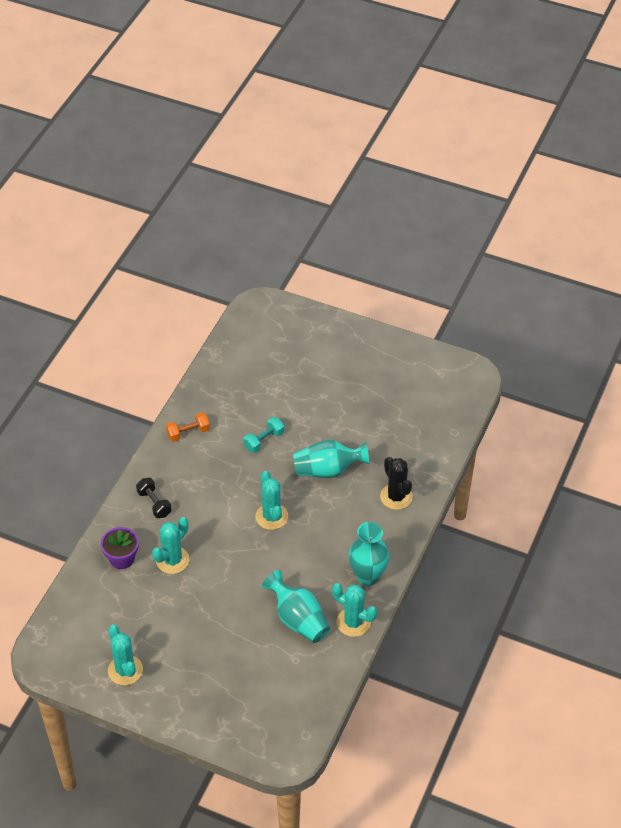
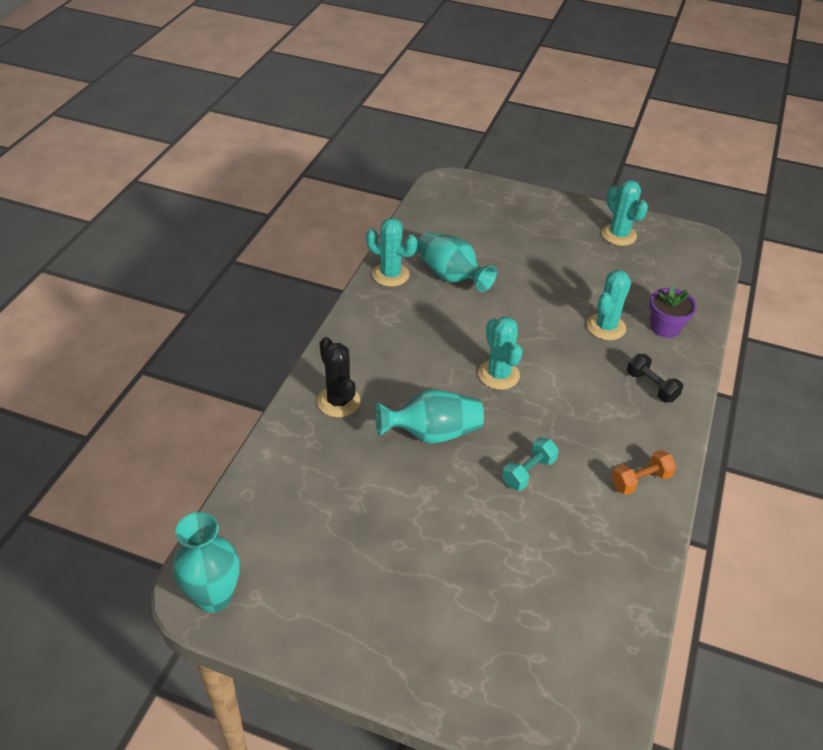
camera: 175 degrees right, 5 degrees down
(368, 576) = (375, 315): turquoise vase -> turquoise vase (214, 597)

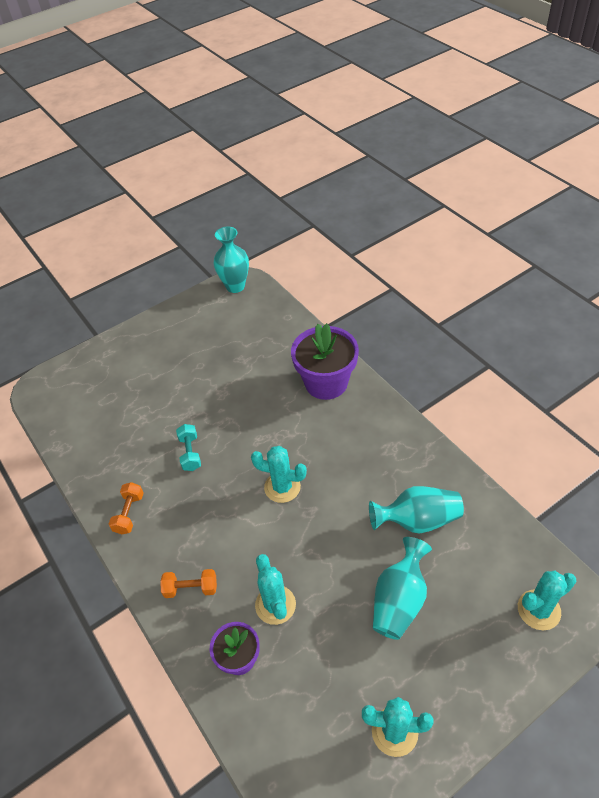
camera: 130 degrees right, 5 degrees up
(338, 401) = (326, 383): black cactus -> purple flower pot
(390, 274) = (445, 476): turquoise cactus -> turquoise cactus (539, 610)
(432, 433) = (261, 419): turquoise vase -> turquoise vase (399, 600)
(651, 386) = (191, 588): black dumbbell -> orange dumbbell

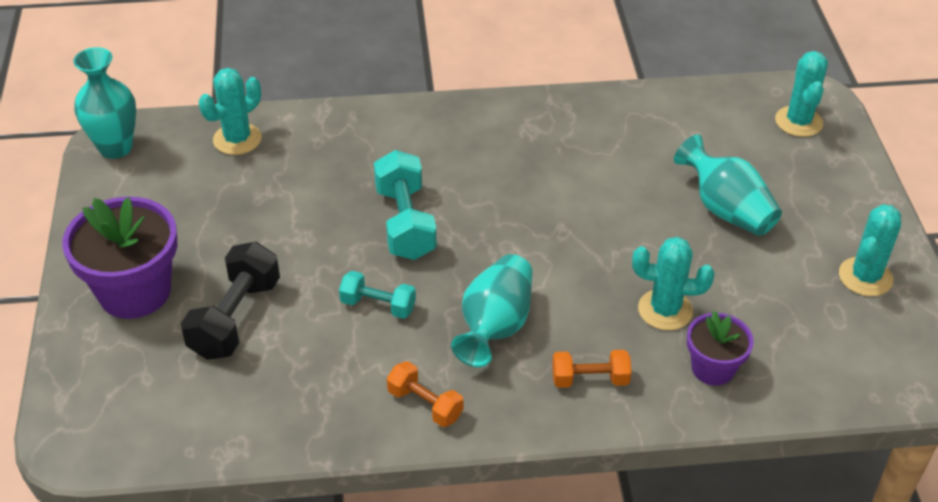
camera: 65 degrees left, 5 degrees down
(146, 399) = (235, 318): none -> black dumbbell
(191, 588) = (590, 379): orange dumbbell -> orange dumbbell turned 60 degrees clockwise
(262, 430) = (405, 223): none -> turquoise dumbbell
(282, 487) = (508, 240): turquoise cactus -> turquoise cactus (237, 139)
(326, 383) = (383, 137): purple flower pot -> purple flower pot (134, 291)
(418, 520) = (640, 152): turquoise vase -> turquoise vase (495, 326)

